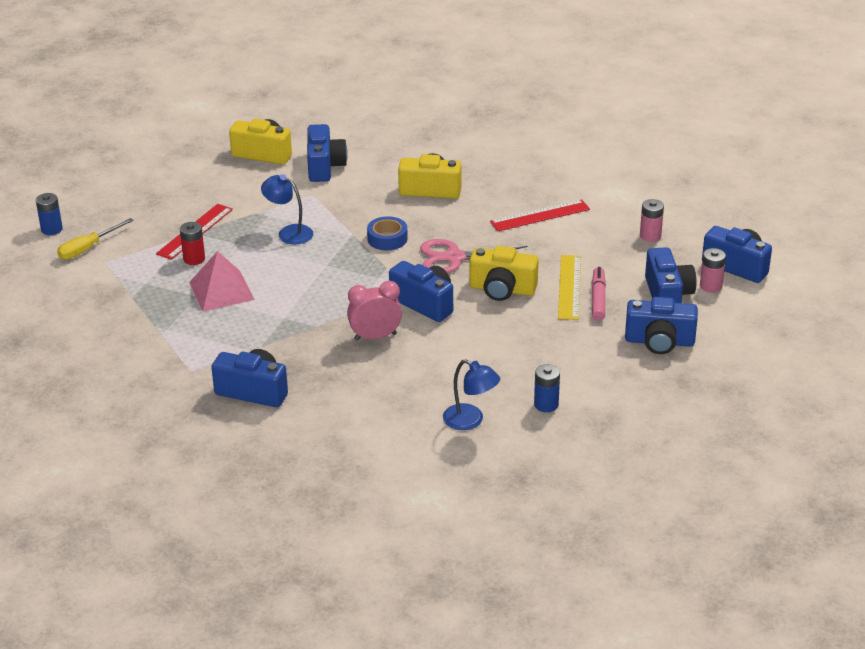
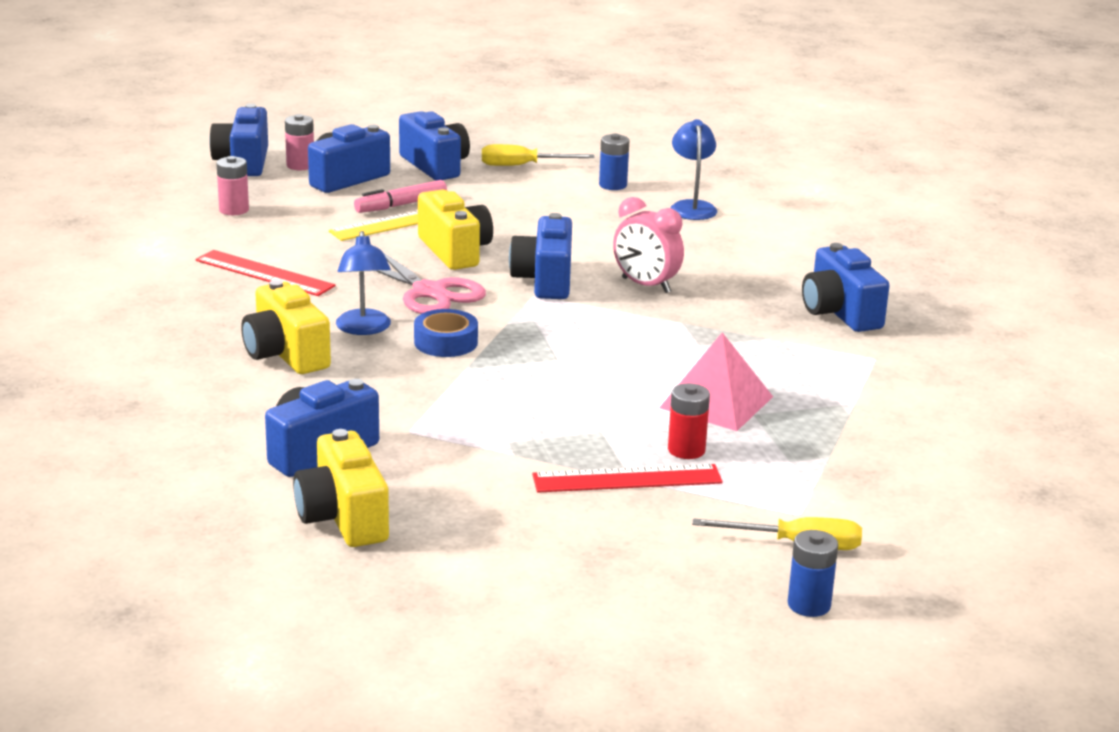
camera: 130 degrees left, 10 degrees down
(289, 232) = (526, 409): blue lamp -> blue lamp (364, 329)
(623, 381) = (523, 166): none -> yellow screwdriver

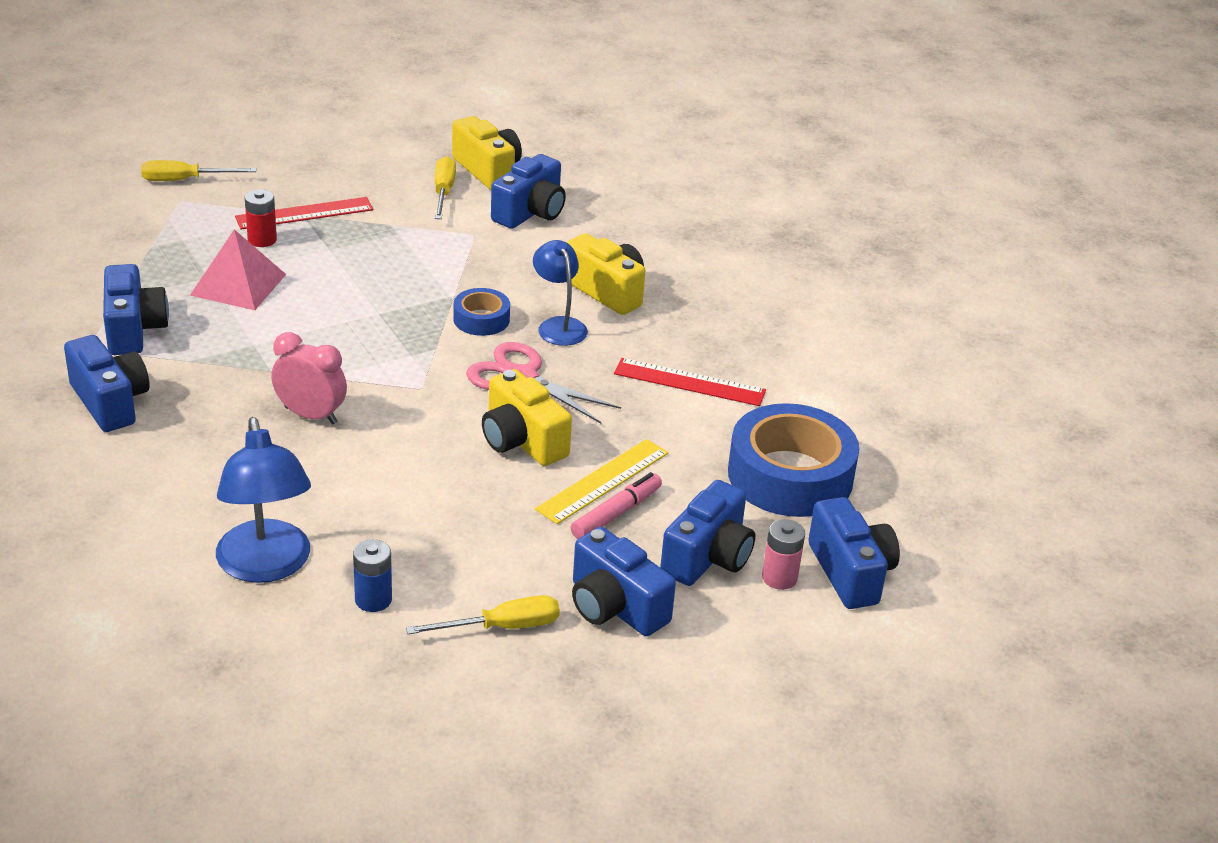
camera: 165 degrees right, 10 degrees up
(234, 210) = (790, 475): pink battery -> blue tape
(424, 490) = (443, 192): none -> yellow screwdriver
(545, 280) = (415, 409): blue camera -> blue camera (133, 329)
(692, 207) = (266, 566): blue lamp -> blue lamp, size x1.58
(809, 605) = (182, 146): blue battery -> none

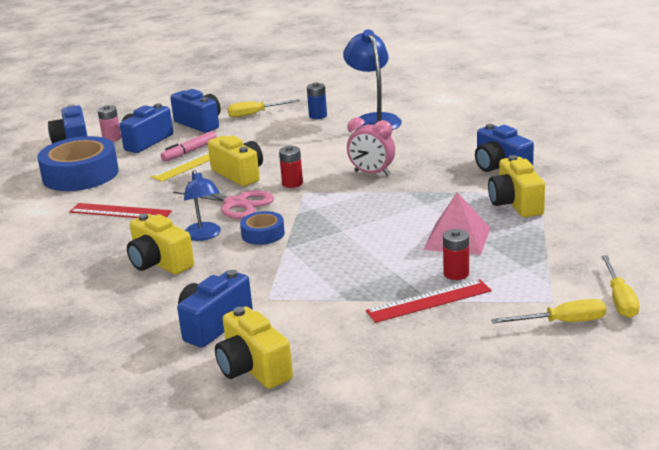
camera: 175 degrees left, 10 degrees down
(133, 329) = (515, 204): blue camera -> yellow camera
(437, 409) = (292, 183): none -> red battery
(443, 192) = (299, 337): yellow screwdriver -> yellow screwdriver (619, 299)

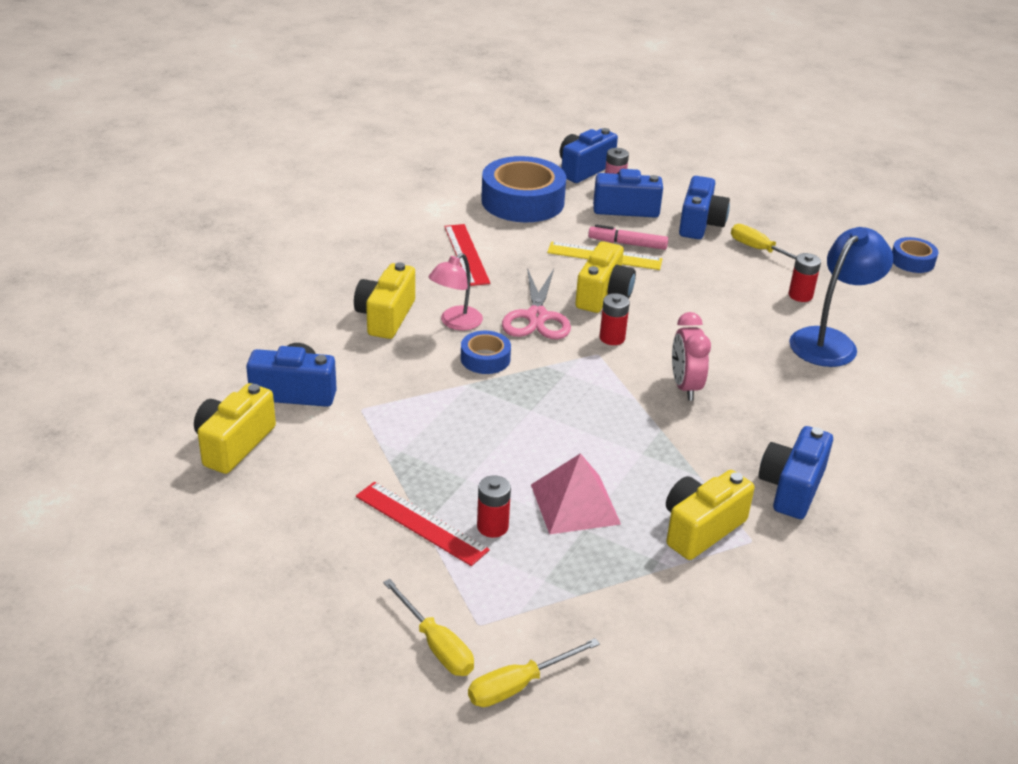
camera: 55 degrees right, 10 degrees up
(204, 236) = (455, 323): blue lamp -> pink lamp
(318, 116) = (800, 295): blue battery -> red battery
(322, 78) = (912, 261): none -> blue tape

